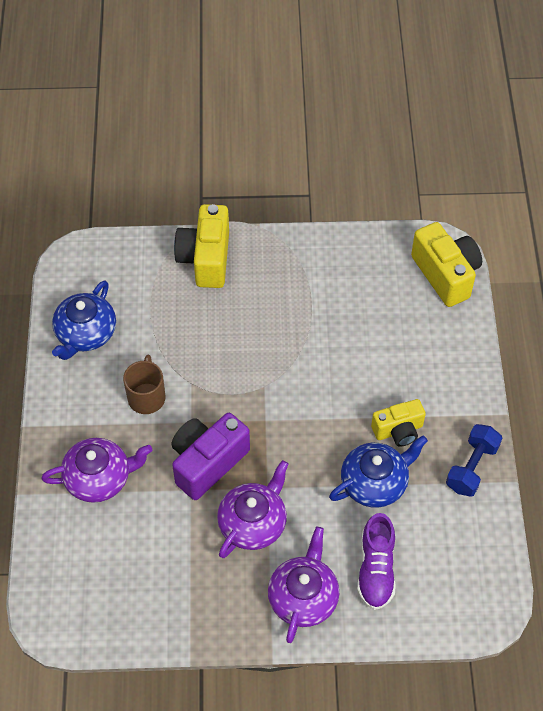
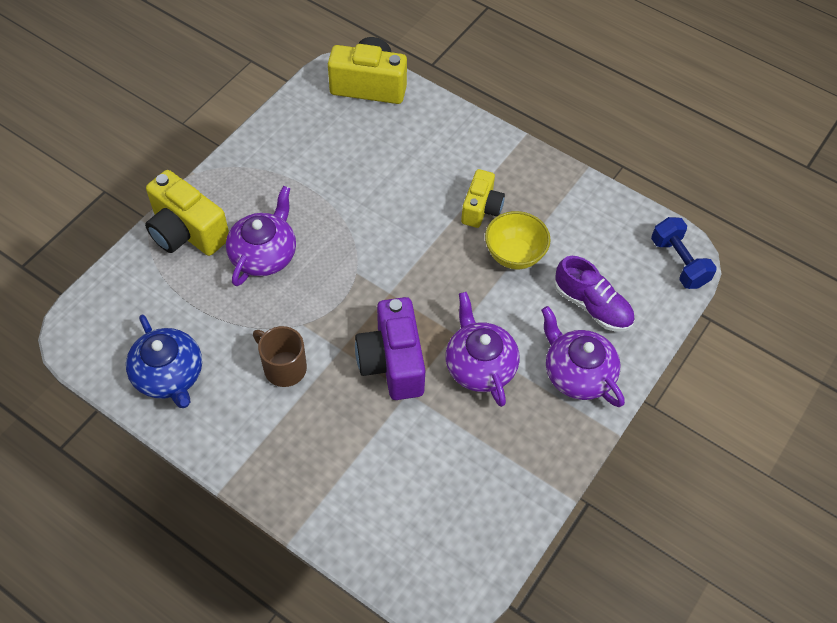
camera: 55 degrees left, 0 degrees up
(99, 478) = (333, 459): purple teapot -> purple teapot (264, 254)
(375, 482) = (514, 255): blue teapot -> yellow bowl
(471, 467) = (554, 184): blue dumbbell -> blue dumbbell (679, 262)

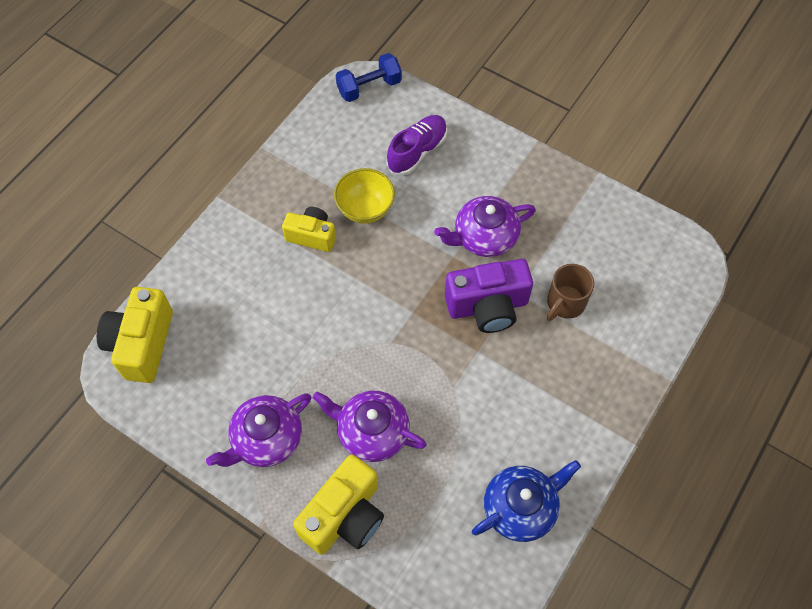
camera: 90 degrees left, 5 degrees up
(284, 367) = (502, 400): brown mug -> brown mug (565, 303)
(577, 373) = (485, 165): purple teapot -> purple teapot (266, 439)

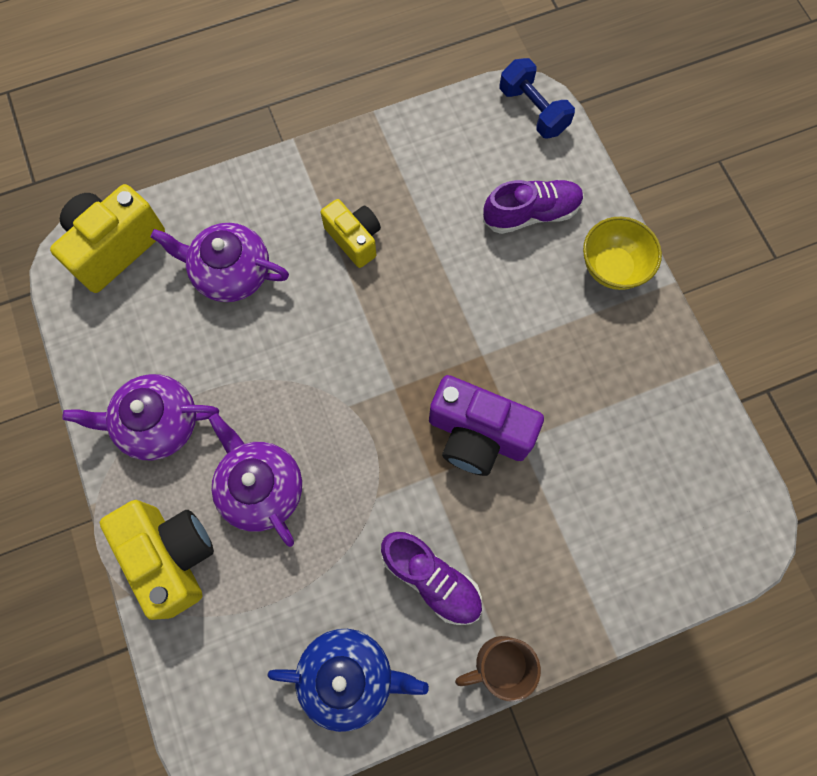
camera: 35 degrees right, 10 degrees up
(345, 516) = (172, 556): yellow camera -> yellow camera turned 105 degrees counterclockwise
(365, 209) = (429, 244): yellow bowl -> yellow bowl (612, 267)
(369, 87) = (533, 110): blue dumbbell -> blue dumbbell turned 45 degrees clockwise
(484, 237) = (532, 355): purple teapot -> purple teapot (230, 272)
(527, 412) = (431, 579): none -> purple shoe
(565, 303) = (564, 487): brown mug -> brown mug (500, 665)

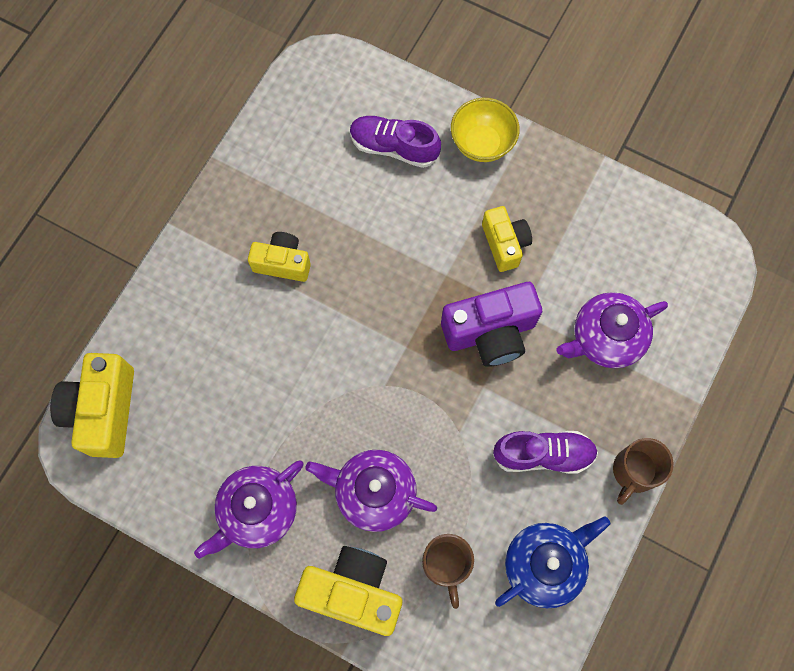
camera: 40 degrees left, 0 degrees up
(230, 272) = (211, 359): purple teapot -> purple teapot (606, 337)
(265, 601) = (446, 564): none -> brown mug
(531, 214) = (394, 147): purple shoe -> purple shoe turned 105 degrees counterclockwise
(533, 110) = (330, 69): blue dumbbell -> none
(557, 368) = (505, 244): none -> yellow camera

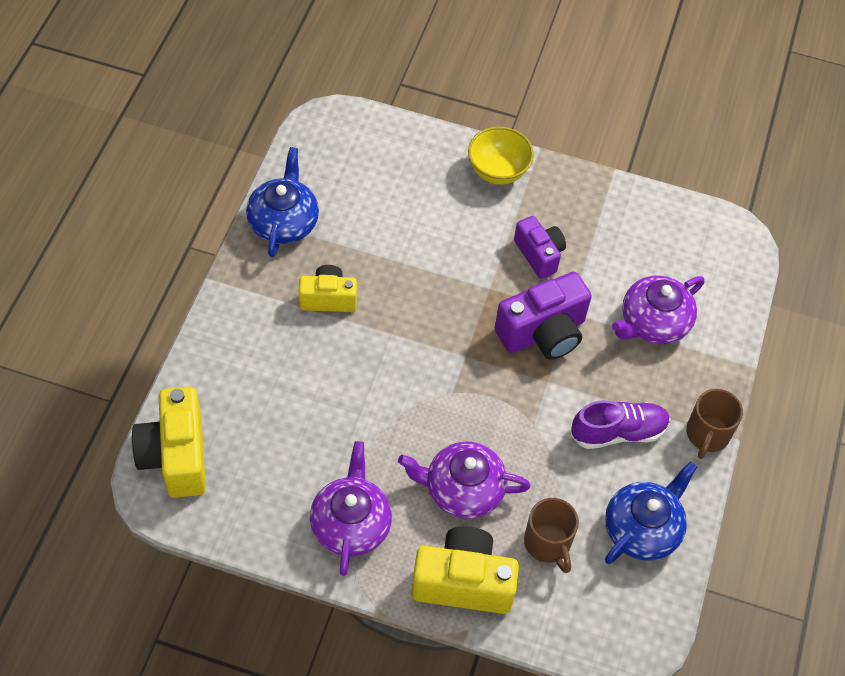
camera: 15 degrees left, 15 degrees down
(255, 171) = (283, 221): none -> blue teapot
(257, 510) = (351, 523): purple teapot -> purple teapot turned 150 degrees clockwise
(394, 147) = (414, 184): purple shoe -> none
(505, 244) = (539, 254): yellow camera -> purple camera

